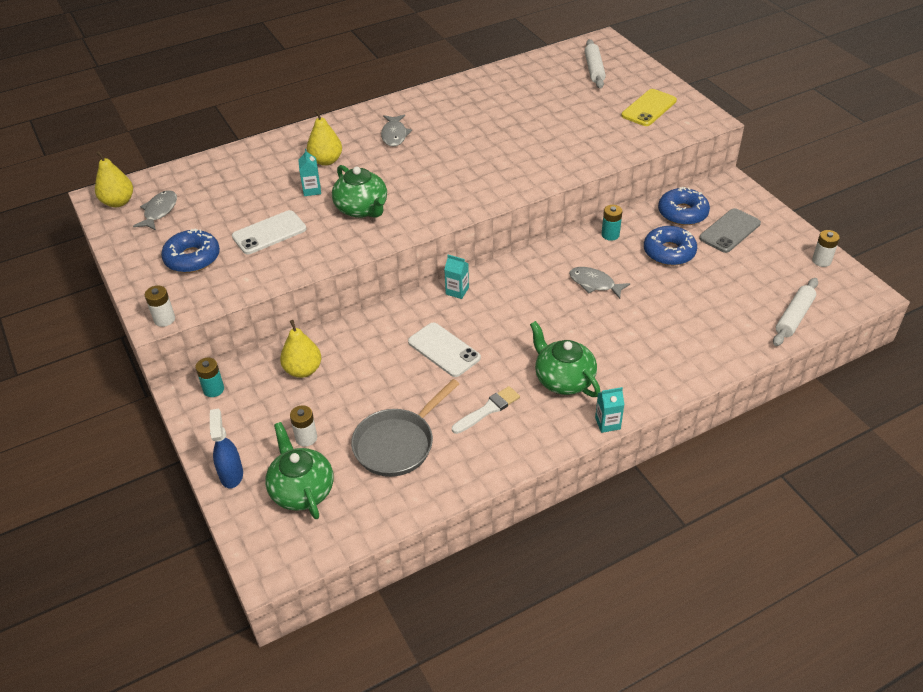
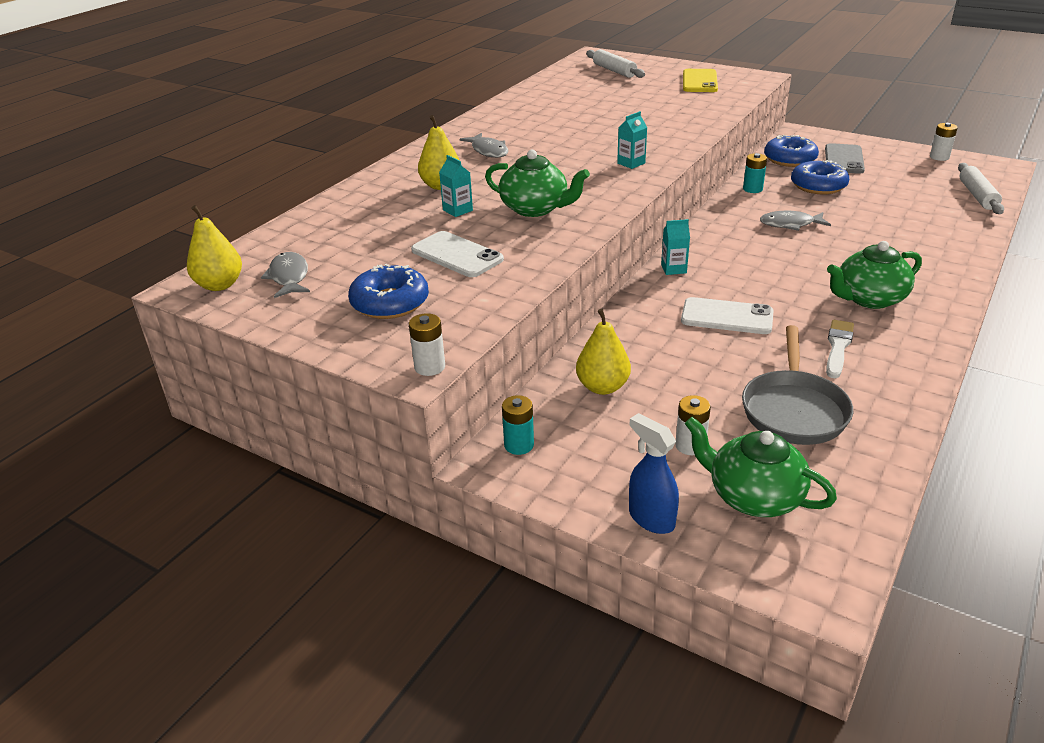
camera: 30 degrees left, 10 degrees down
(269, 233) = (457, 255): white phone -> white phone turned 75 degrees counterclockwise
(563, 379) = (869, 299): green teapot -> green teapot turned 45 degrees counterclockwise
(607, 423) = (955, 316): turquoise carton -> turquoise carton (631, 163)

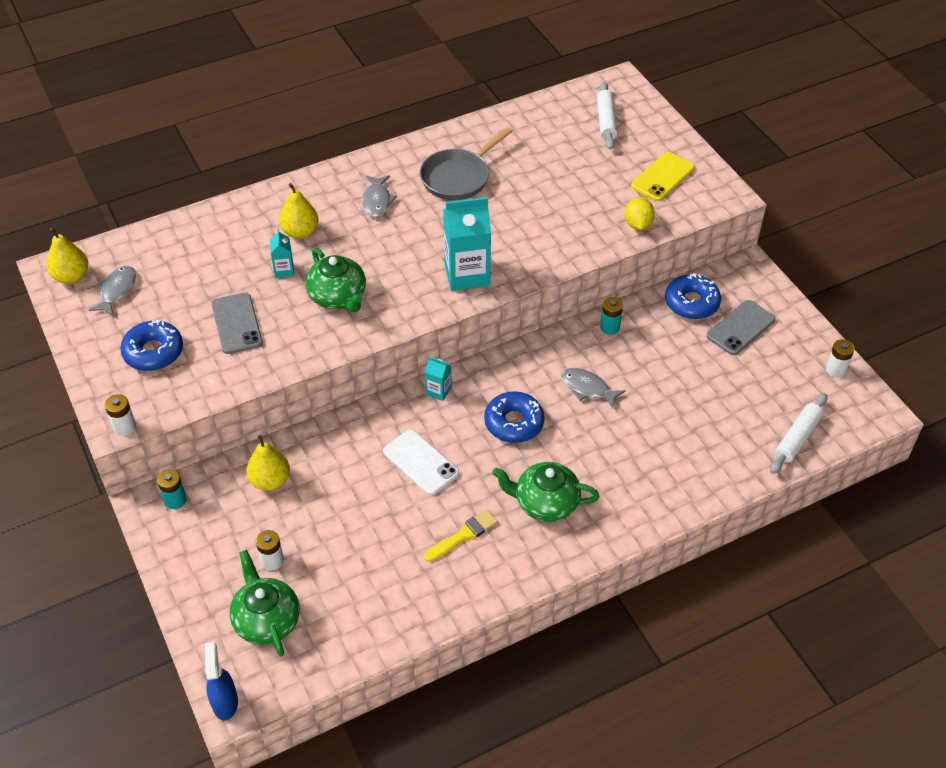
camera: 30 degrees right, 15 degrees up
(457, 255) = (237, 323): white phone -> grey phone
(631, 163) = (467, 274): turquoise carton -> turquoise carton, size x2.09
(651, 518) = (194, 599): blue spray bottle -> blue spray bottle (225, 702)
(721, 104) = (638, 224): none -> yellow lemon
(793, 410) = (367, 571): grey pan -> grey pan (458, 177)
(818, 186) = (671, 352): blue donut -> blue donut (514, 423)
(838, 347) = (463, 535): white brush -> yellow brush

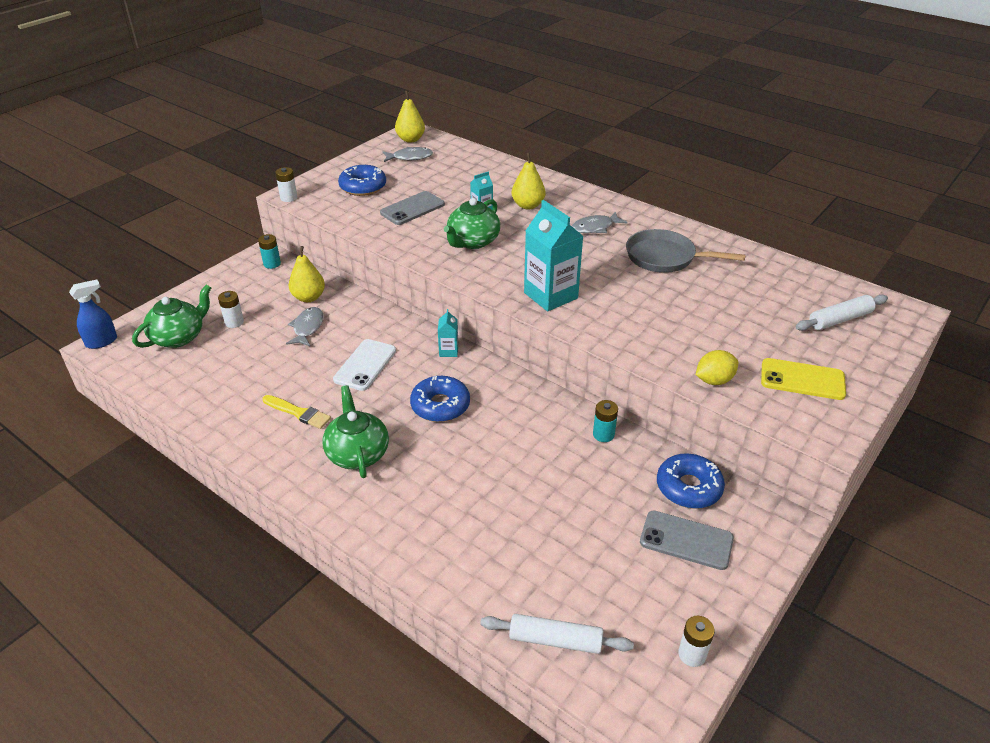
camera: 65 degrees right, 10 degrees down
(587, 388) = (513, 441): grey fish -> grey fish (307, 328)

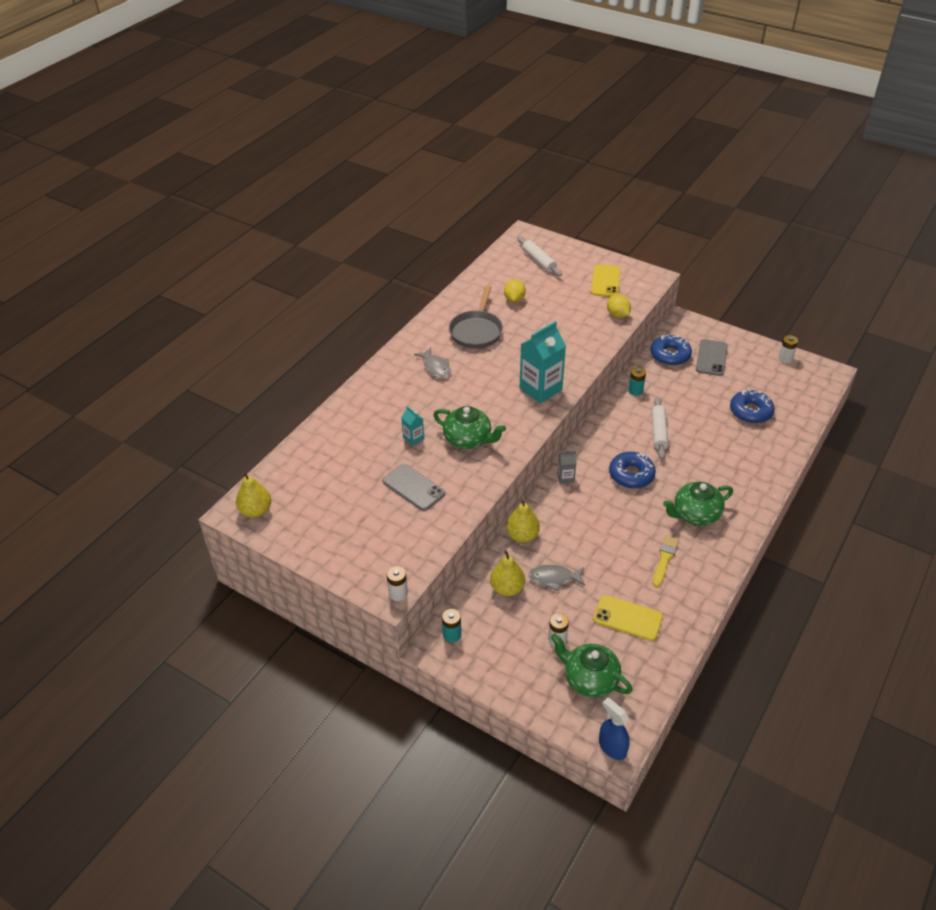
camera: 95 degrees left, 5 degrees up
(233, 371) = (627, 618): none -> yellow phone
(363, 187) = (370, 533): blue donut -> blue donut (750, 412)
(365, 365) = (596, 527): white phone -> none
(410, 157) = (301, 505): grey fish -> none
(448, 351) = (565, 477): turquoise carton -> grey carton
(528, 205) = (401, 409): yellow pear -> yellow pear (522, 535)
(555, 640) = (800, 407): white rolling pin -> white rolling pin (658, 432)
(737, 290) = (514, 299): none -> yellow lemon

